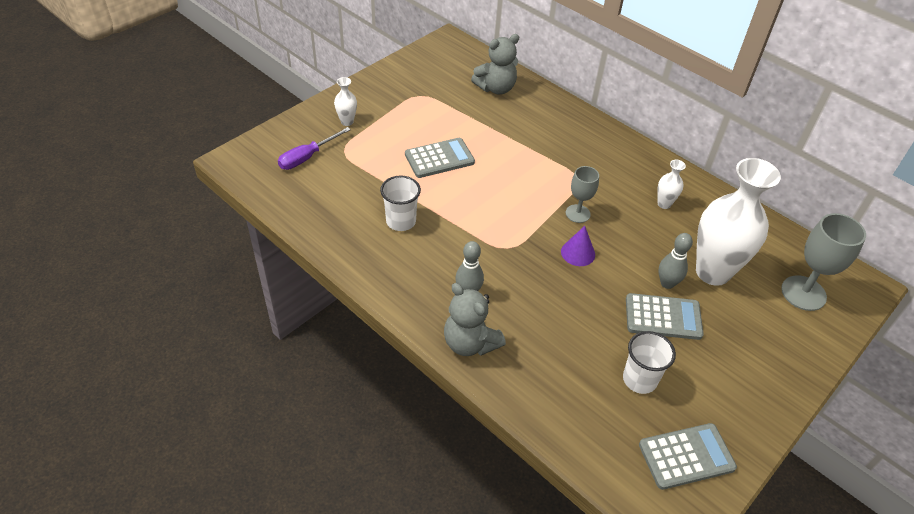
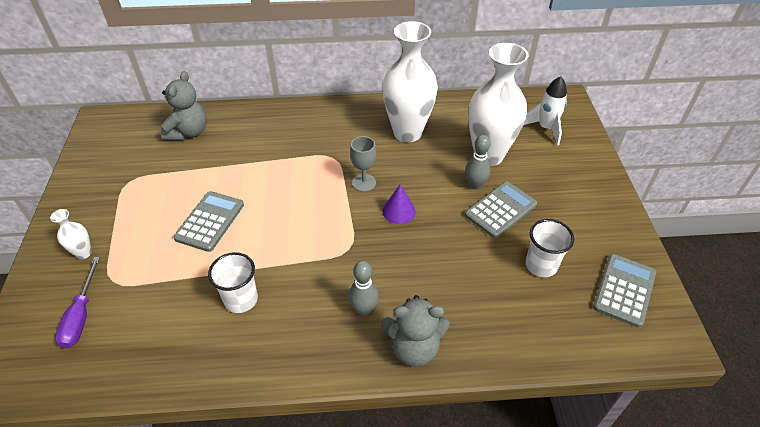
camera: 45 degrees left, 0 degrees up
(664, 204) = (407, 132): white vase -> white vase, size x2.37
(803, 293) = (546, 128): grey goblet -> white rocket

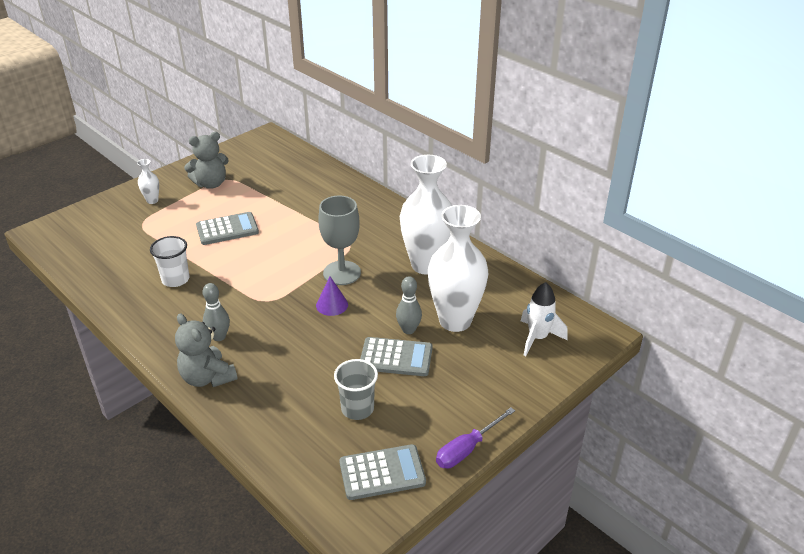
camera: 50 degrees right, 10 degrees down
(81, 316) = (107, 229): purple screwdriver -> purple screwdriver (467, 449)
(188, 132) = (297, 173): grey teddy bear -> grey teddy bear (211, 184)
(364, 182) = (342, 273): grey goblet -> grey goblet, size x1.62
(541, 265) = (357, 409): white cup -> grey cup

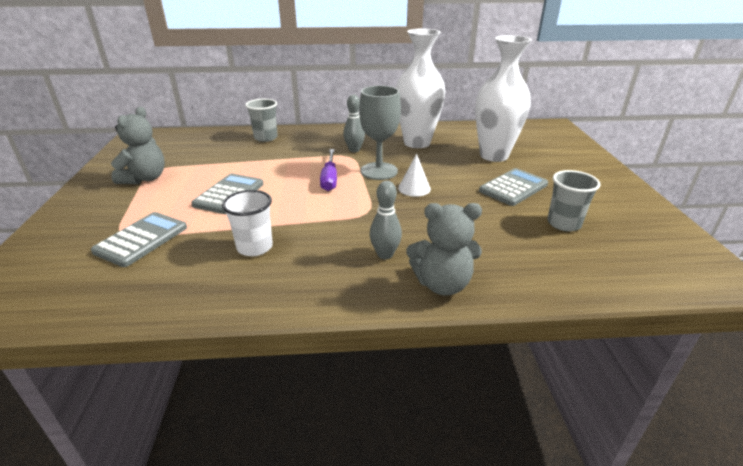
camera: 50 degrees left, 5 degrees down
(152, 200) = (99, 215): white vase -> none
(332, 305) = (414, 188): purple cone -> white cone
(334, 187) = (265, 138): none -> grey cup
(382, 473) = (656, 241): grey calculator -> grey calculator (141, 239)
(408, 330) = (485, 172): grey bowling pin -> grey bowling pin (354, 150)
(467, 449) = (646, 200): purple screwdriver -> purple screwdriver (329, 179)
(537, 338) = (542, 141): white rocket -> none

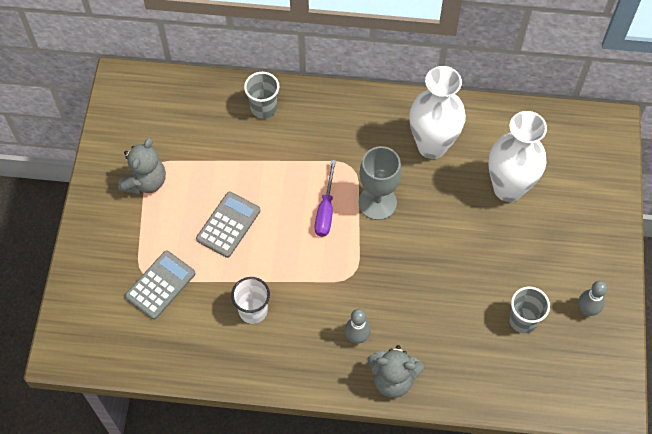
camera: 10 degrees right, 30 degrees up
(354, 150) = (359, 152): grey bowling pin -> grey bowling pin (586, 310)
(414, 188) = (405, 241): white cone -> none
(513, 188) = (502, 255): grey calculator -> none

